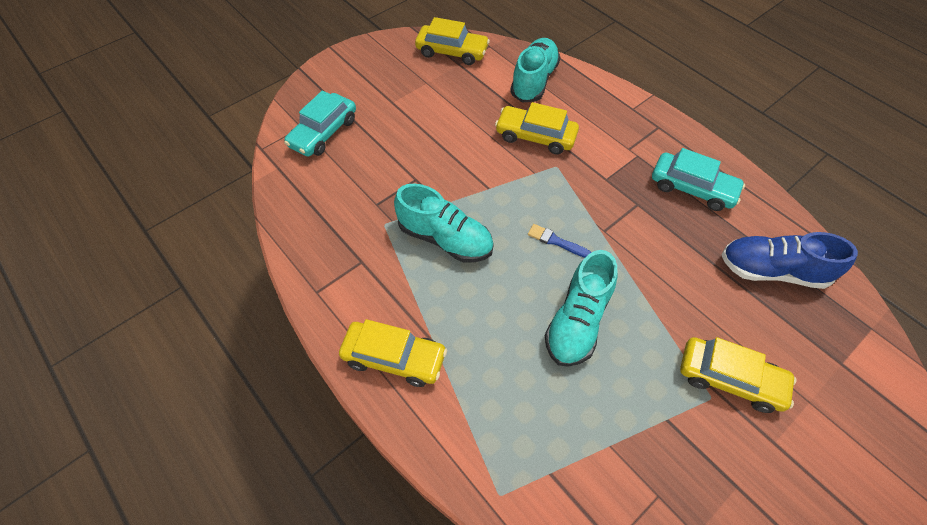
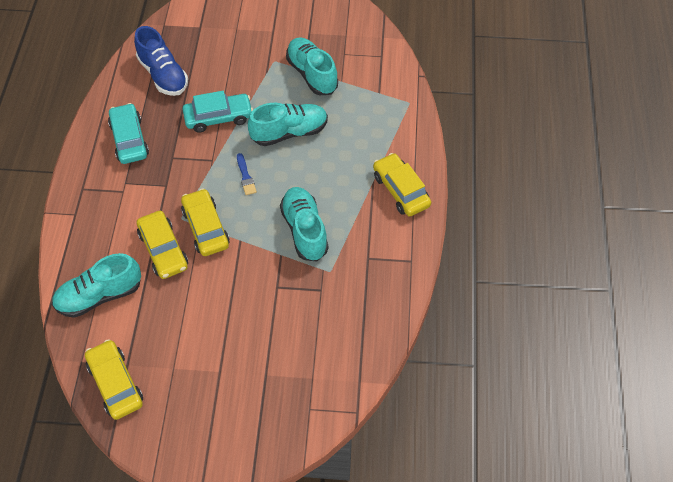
camera: 135 degrees left, 0 degrees up
(323, 132) = (298, 386): turquoise car -> turquoise car (218, 117)
(651, 421) = (312, 74): none -> turquoise shoe
(729, 379) = (256, 59): yellow car -> yellow car (206, 228)

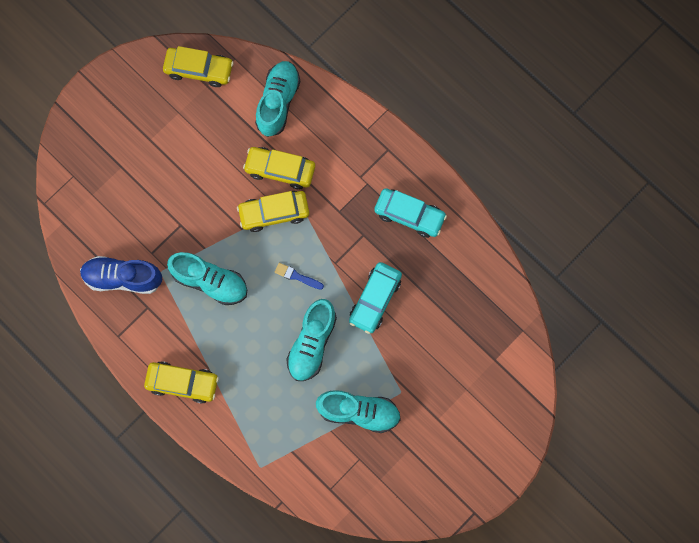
camera: 130 degrees right, 20 degrees up
(163, 75) = (460, 288): blue shoe -> blue shoe (123, 277)
(206, 228) = (274, 213): yellow car -> yellow car turned 150 degrees clockwise

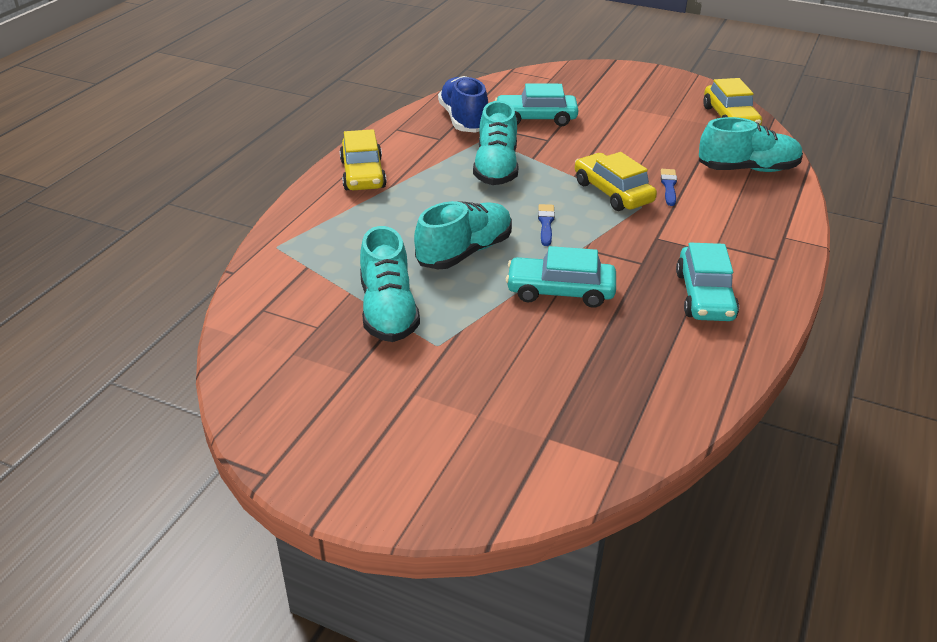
camera: 70 degrees right, 40 degrees down
(142, 219) = (536, 118): none -> turquoise car
(280, 170) = (669, 186): yellow car -> blue brush
(312, 343) = (464, 252): turquoise shoe -> turquoise shoe turned 135 degrees clockwise

